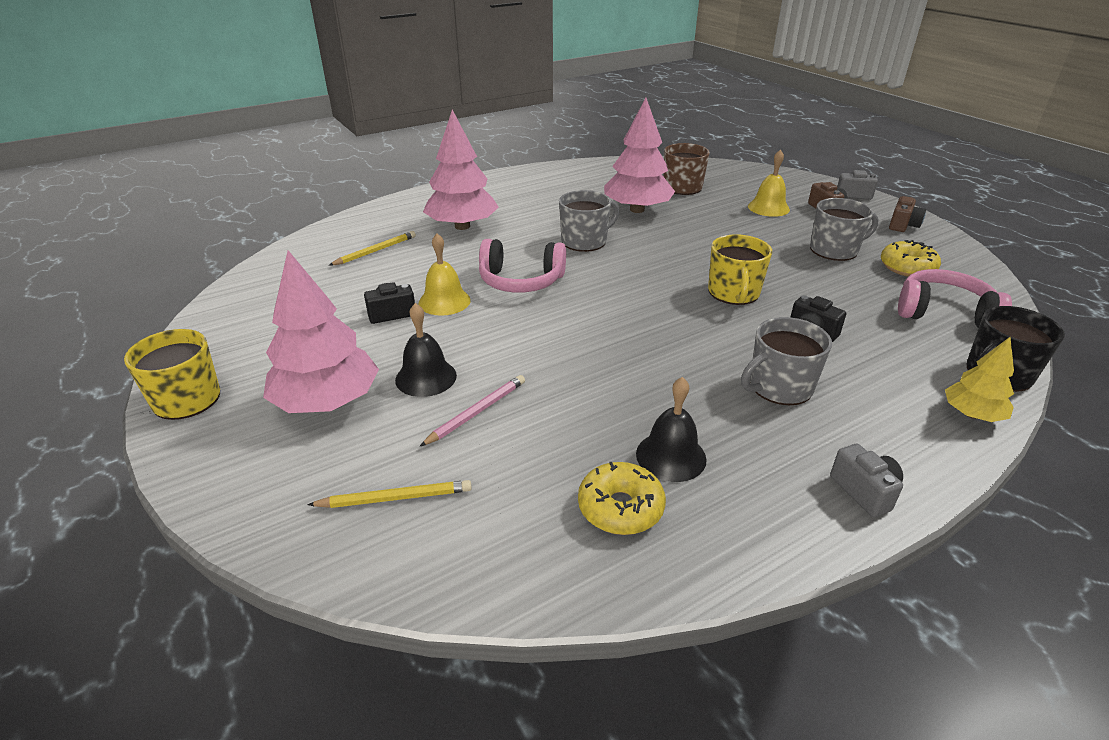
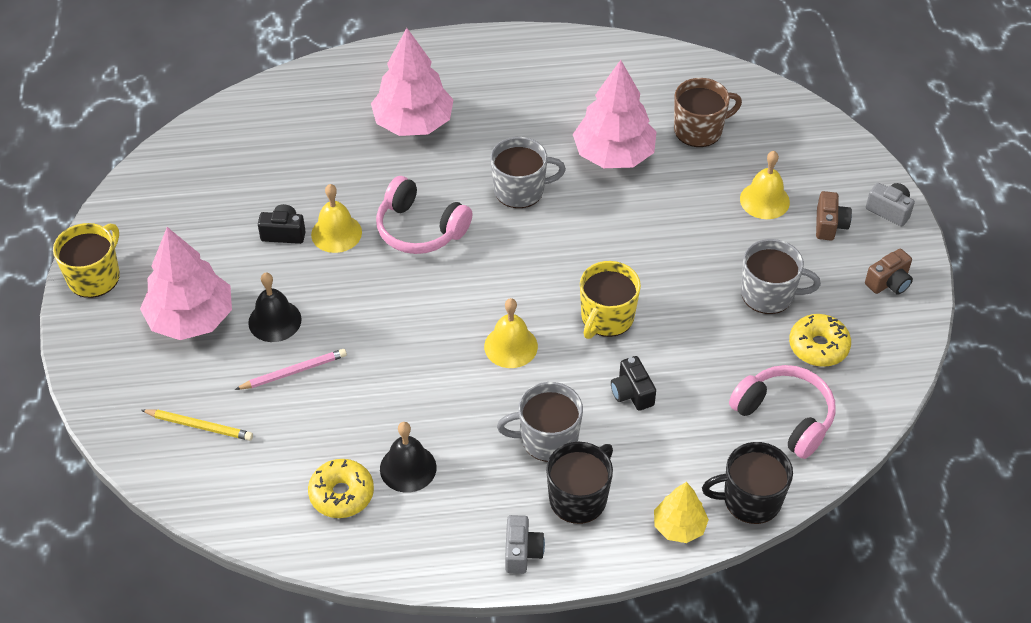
camera: 25 degrees right, 15 degrees up
(375, 251) = (310, 136): yellow pencil -> none
(674, 332) = (510, 346): none -> yellow bell
(860, 423) = (579, 497): none -> black mug

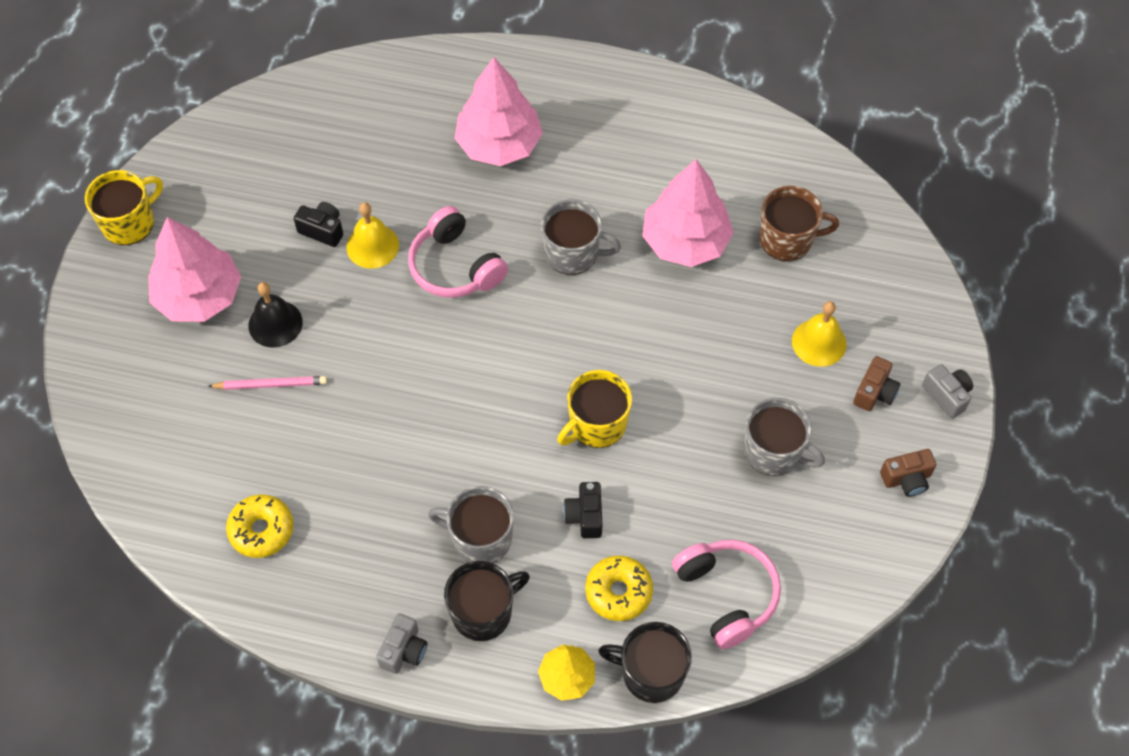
camera: 20 degrees right, 10 degrees up
(199, 426) = (161, 413): yellow pencil -> none
(408, 468) = (334, 523): black bell -> none
(510, 346) = (488, 425): yellow bell -> none
(818, 346) = (798, 527): yellow donut -> yellow donut (618, 592)

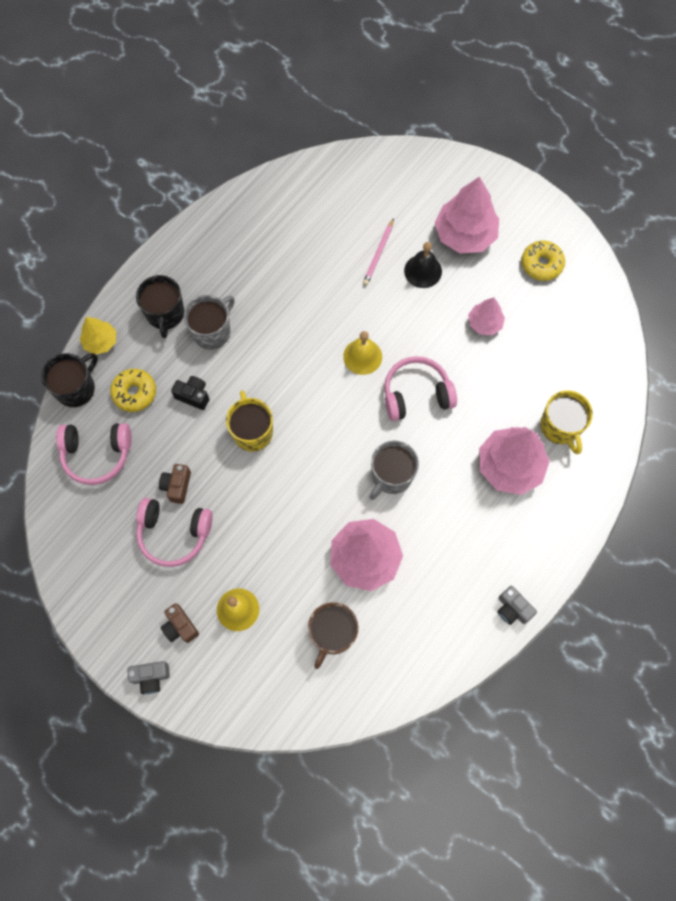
camera: 115 degrees right, 10 degrees up
(129, 222) = (542, 213): yellow mug -> yellow mug (560, 427)
(261, 530) = (281, 217): yellow donut -> yellow donut (541, 264)
(322, 230) = (484, 323): black camera -> pink tree
(372, 246) = (457, 349): yellow bell -> yellow bell (362, 356)
(404, 650) = (166, 264): grey camera -> grey camera (512, 609)
(774, 451) = (174, 534): grey mug -> pink headphones
(906, 479) = (107, 611): brown camera -> brown camera (177, 486)

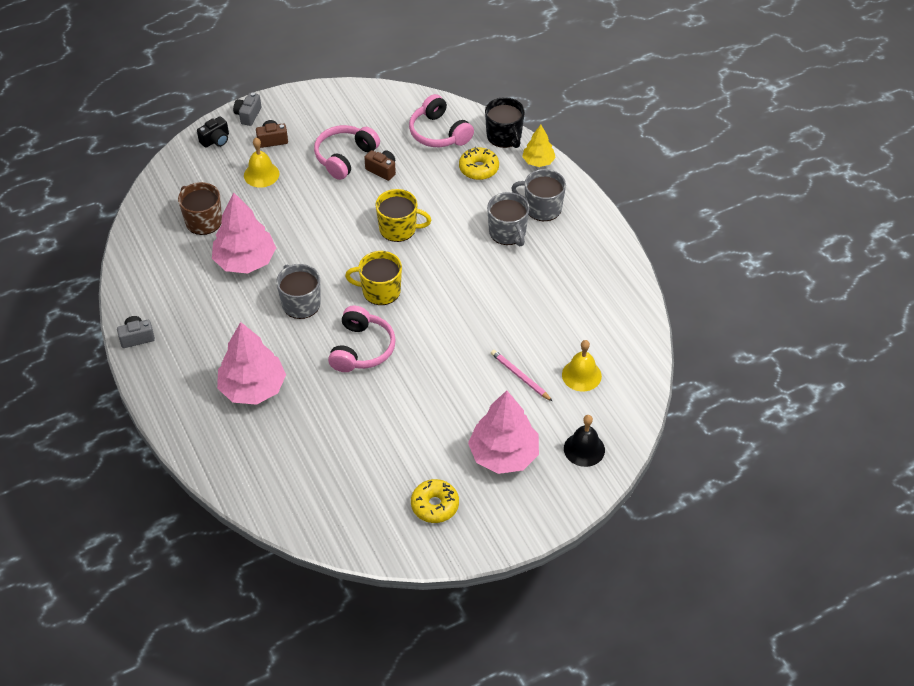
camera: 115 degrees right, 20 degrees down
(97, 454) = (439, 133): pink headphones -> pink headphones turned 60 degrees counterclockwise
(165, 313) = (542, 208): black mug -> grey mug
(193, 396) = (454, 202): black camera -> black camera (216, 140)
(362, 356) = (421, 325): yellow bell -> yellow bell (581, 375)
(423, 271) = (482, 404): black bell -> black bell (584, 449)
(484, 323) = (399, 429): pink tree -> none
(560, 427) = (262, 442): yellow mug -> yellow mug (380, 291)

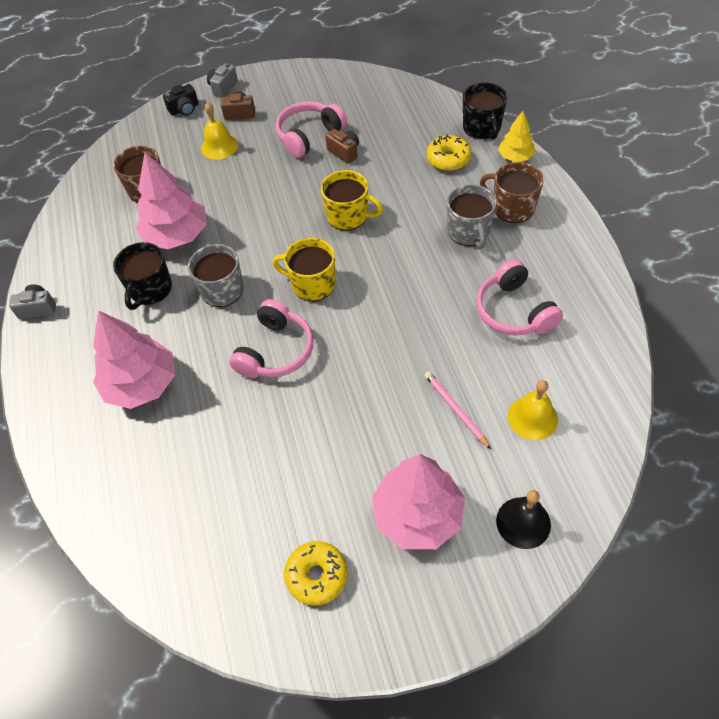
camera: 15 degrees right, 5 degrees up
(235, 310) = (150, 289): none -> black mug
(439, 133) = (412, 119): pink headphones -> pink headphones (513, 311)
(542, 208) = (512, 207): grey mug -> brown mug

